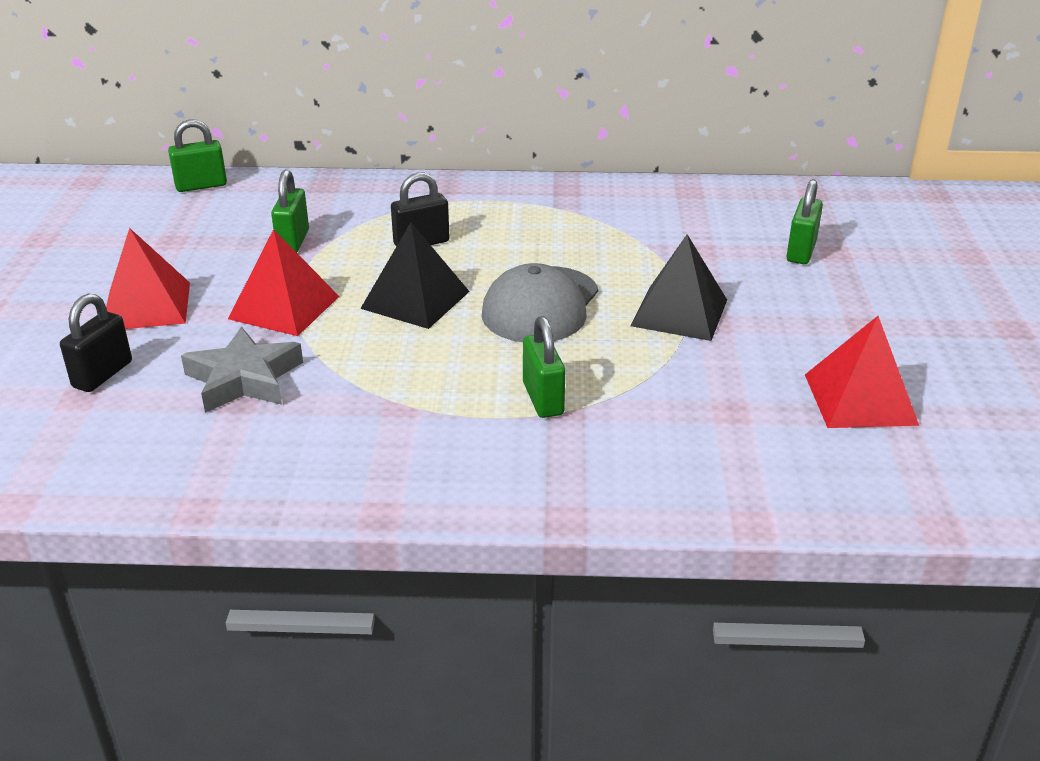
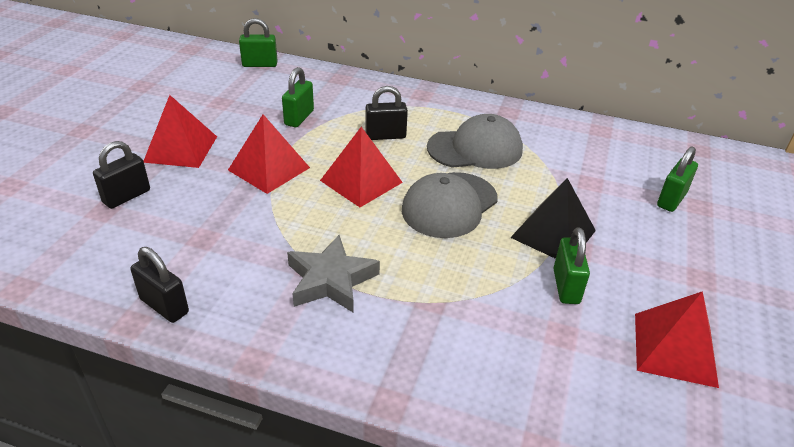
camera: 15 degrees right, 5 degrees up
(230, 483) = (164, 306): none -> black padlock
(244, 379) = (215, 221): grey star -> grey star (331, 280)
(415, 299) = (361, 181): black pyramid -> red pyramid
(543, 399) = (417, 287): green padlock -> green padlock (566, 286)
(544, 238) = (475, 149): none -> grey cap

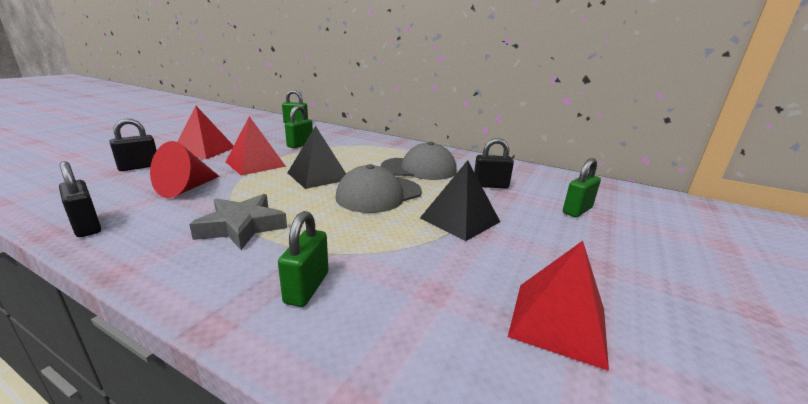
camera: 10 degrees right, 15 degrees down
(220, 229) = (186, 189): none -> red cone
(361, 181) = (318, 176): red pyramid -> black pyramid
(385, 136) = (355, 157): black padlock -> black padlock (490, 185)
(566, 286) = (456, 255): green padlock -> green padlock (307, 288)

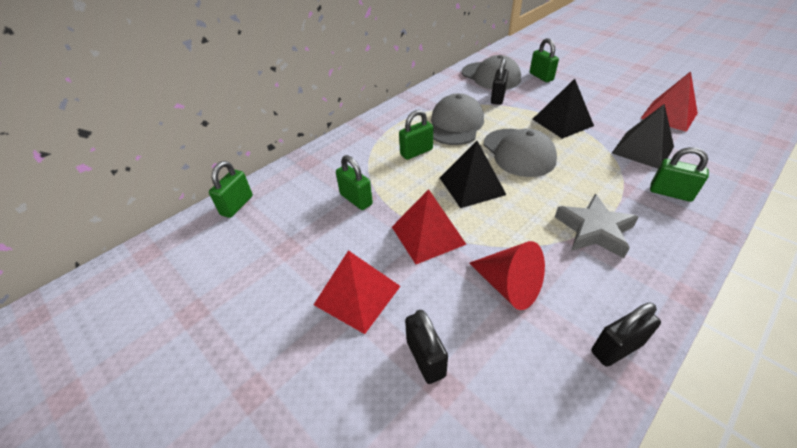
camera: 70 degrees left, 20 degrees up
(365, 157) = (416, 152): none -> green padlock
(417, 276) = (642, 150): none -> black pyramid
(541, 182) = (491, 76): none -> grey cap

